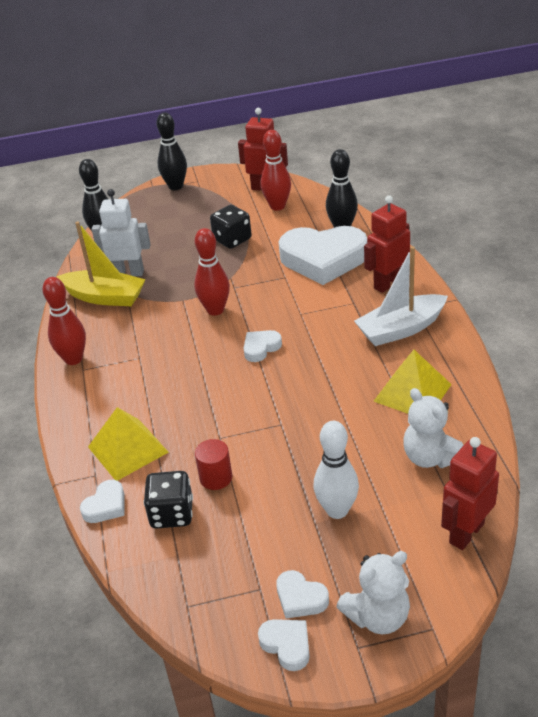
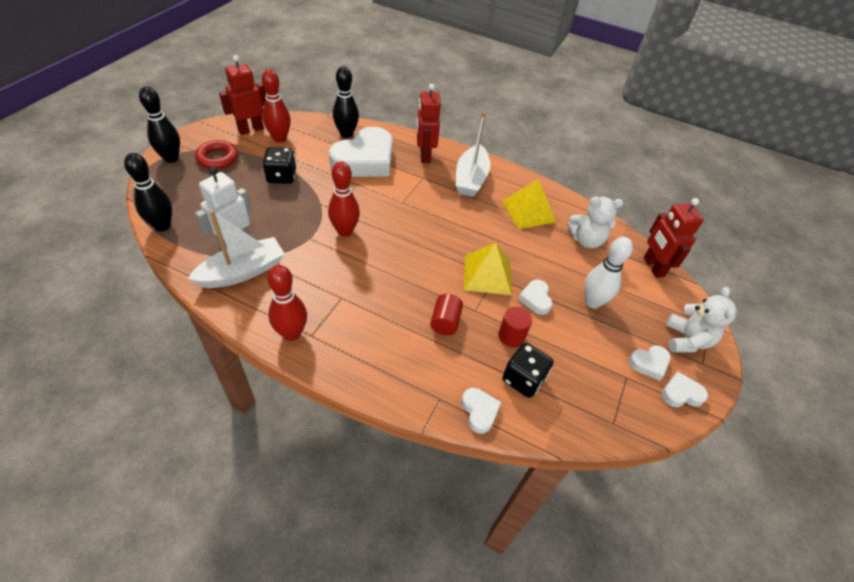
camera: 60 degrees left, 10 degrees up
(105, 297) = (243, 272): yellow boat -> white boat
(128, 449) = (434, 363): yellow pyramid -> yellow pyramid (487, 274)
(182, 428) = (445, 322): none -> red cylinder
(207, 201) = (217, 158): none -> red ring
(261, 348) = (413, 238): white heart -> white heart (535, 299)

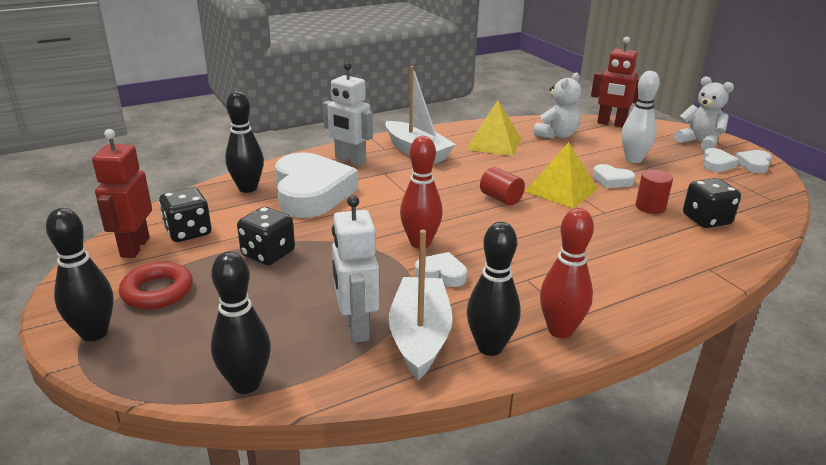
camera: 50 degrees left, 20 degrees down
(252, 306) = (490, 347): none -> black bowling pin
(280, 138) = (188, 232): red bowling pin -> black dice
(424, 155) = (350, 160): red robot -> white robot
(445, 322) = (610, 232): red cylinder -> red cylinder (501, 198)
(479, 411) = (735, 253): white heart -> white heart (441, 274)

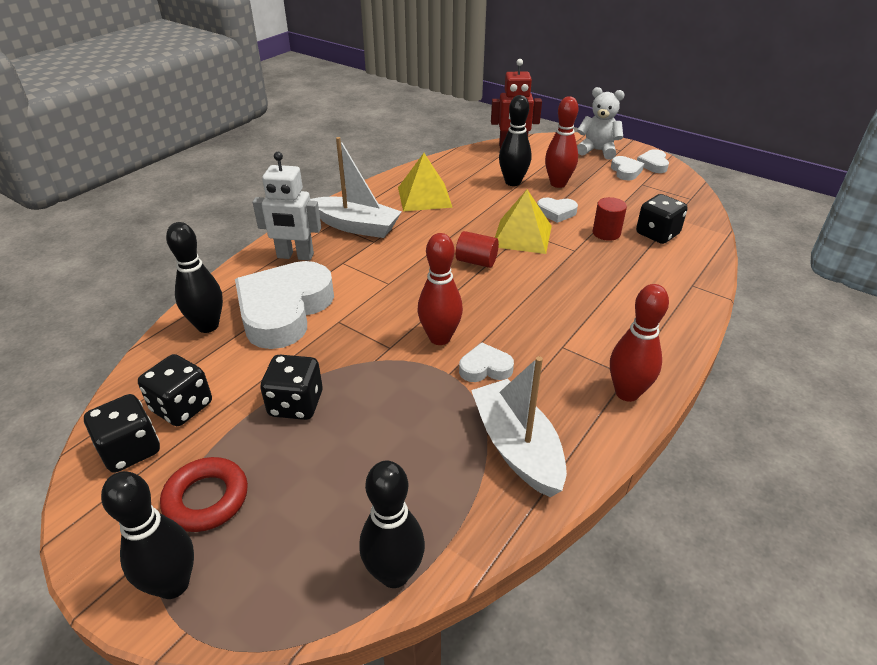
camera: 25 degrees left, 10 degrees up
(134, 247) = (131, 450): red robot -> black dice
(311, 193) = (284, 310): white heart -> white heart turned 120 degrees counterclockwise
(356, 327) = (452, 460): white robot -> none
(490, 347) = (584, 434): black bowling pin -> black bowling pin (513, 182)
(556, 135) = (474, 172): white teddy bear -> none
(633, 159) = (558, 184): white bowling pin -> red bowling pin

